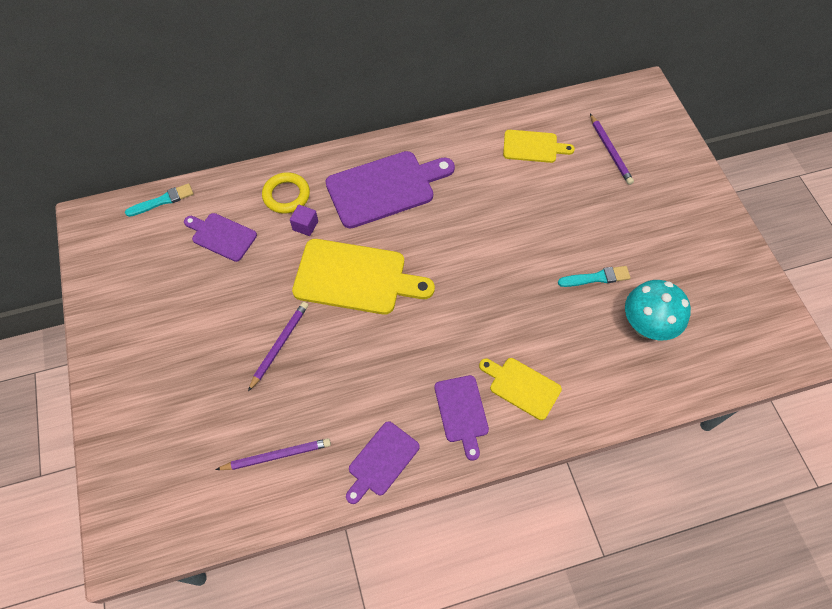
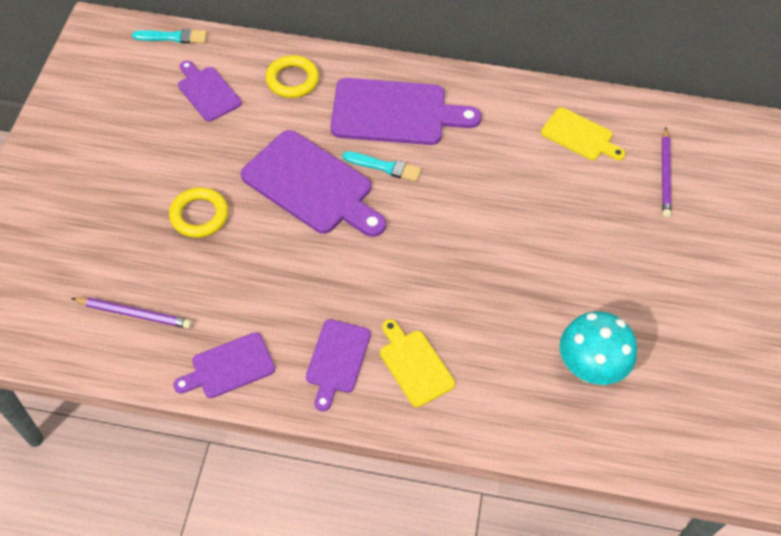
camera: 25 degrees right, 5 degrees down
(279, 345) = (199, 215): purple pencil -> yellow ring
(305, 225) = (293, 116): purple cube -> none
(356, 278) = (312, 185): yellow cutting board -> purple cutting board
(596, 278) = (565, 295): turquoise brush -> turquoise brush (384, 167)

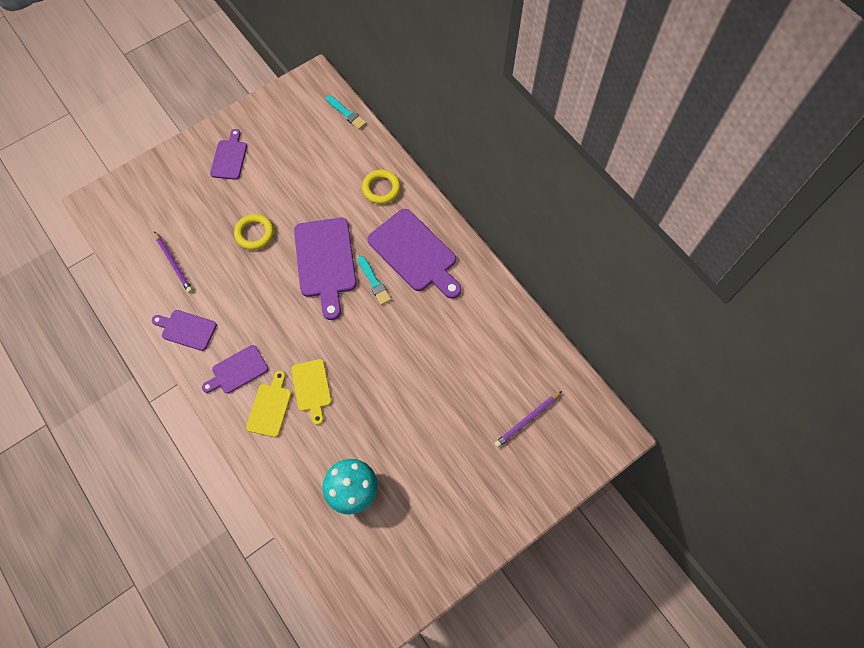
camera: 45 degrees right, 10 degrees up
(207, 92) = (330, 162): purple cutting board -> purple cutting board (229, 157)
(580, 136) = (504, 353): yellow cutting board -> yellow cutting board (312, 388)

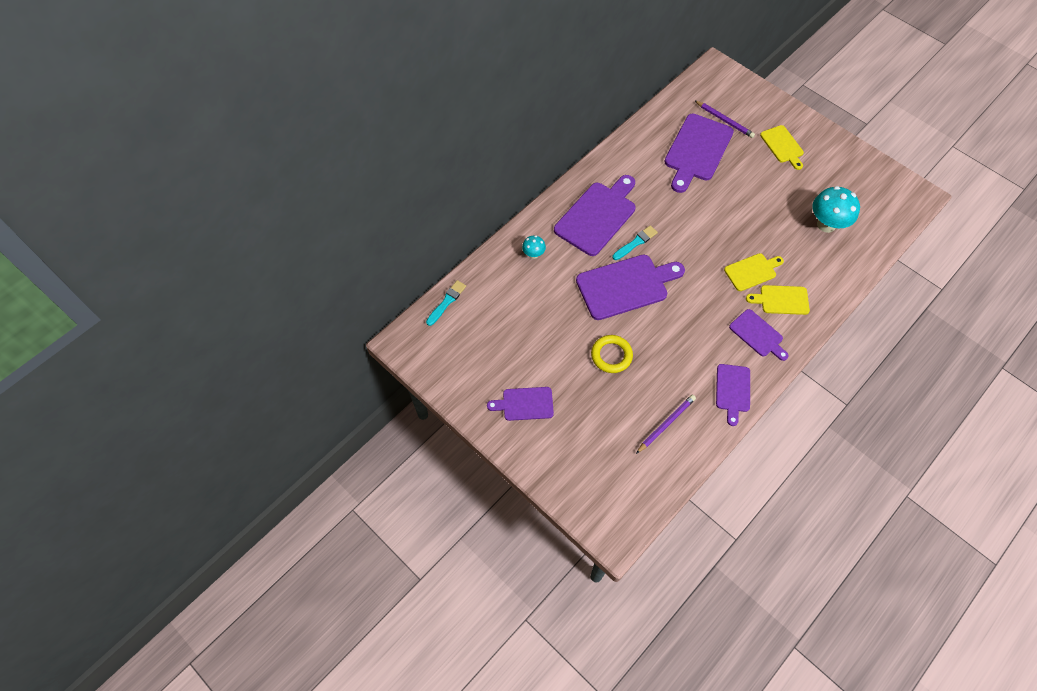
camera: 100 degrees left, 5 degrees down
(381, 188) = (533, 254): yellow ring -> turquoise mushroom
(477, 478) = (782, 146): none -> yellow cutting board
(485, 375) = (697, 150): none -> purple cutting board

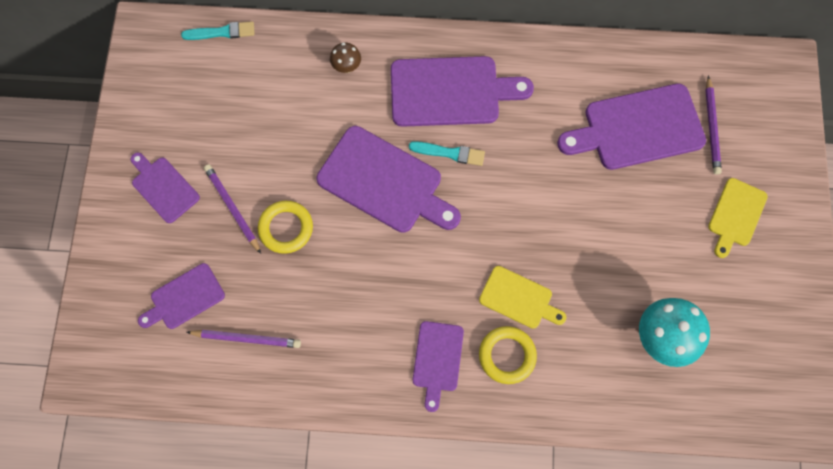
camera: 50 degrees right, 10 degrees up
(533, 254) = (346, 67): turquoise mushroom -> brown mushroom
(573, 375) = (232, 208): none -> purple pencil
(733, 391) = (342, 380): purple cutting board -> purple cutting board (184, 298)
(781, 300) = (507, 355): yellow cutting board -> yellow ring

